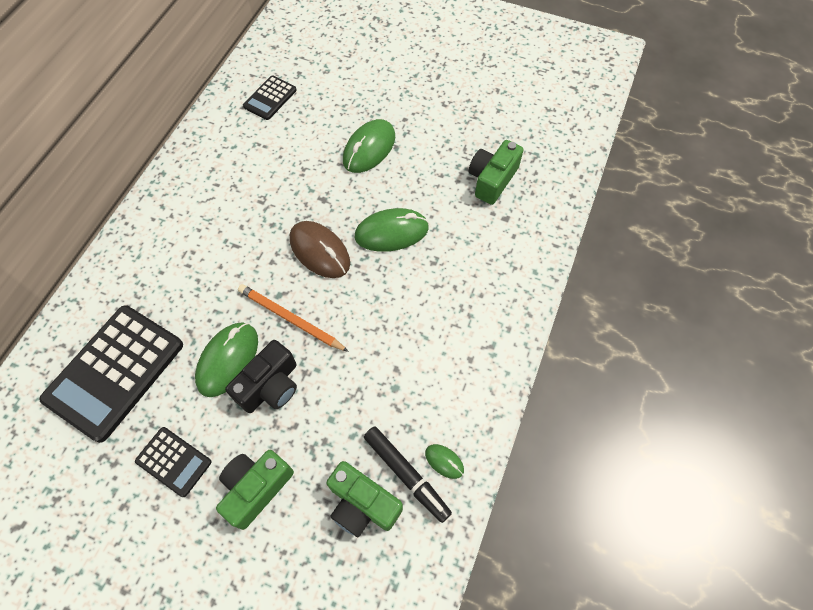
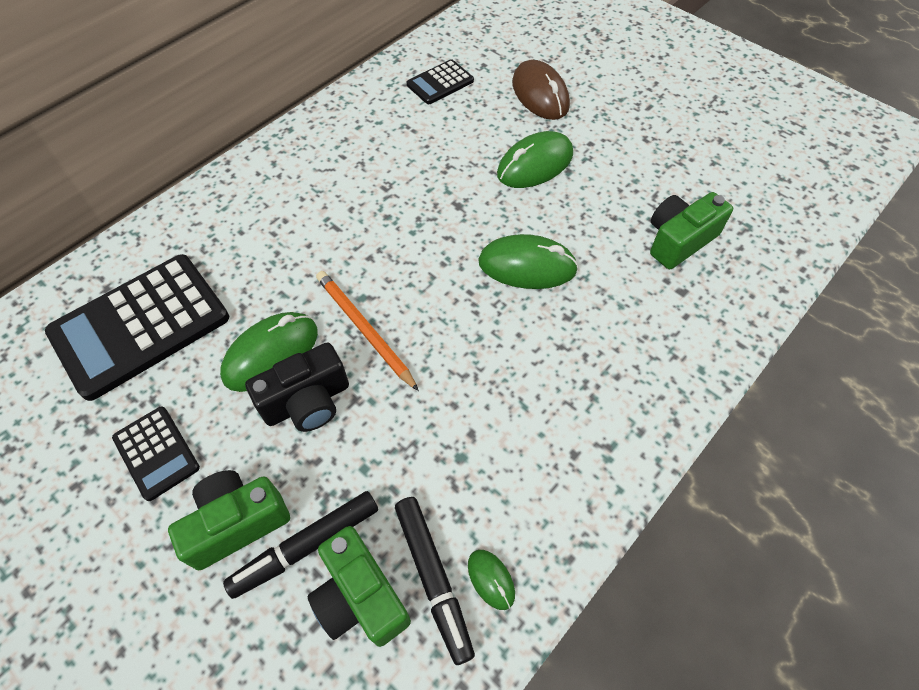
camera: 20 degrees right, 5 degrees down
(312, 485) = (306, 546): none -> black marker
(320, 251) = (431, 262): brown mouse -> brown mouse (540, 94)

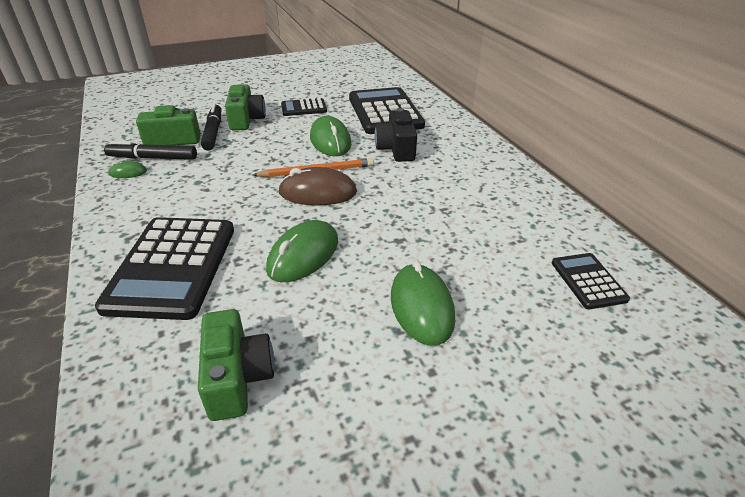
camera: 115 degrees right, 20 degrees down
(307, 402) = (288, 145): black camera -> black camera (396, 149)
(540, 94) = (544, 361): brown mouse -> brown mouse (318, 193)
(616, 365) = (172, 267): none -> black calculator

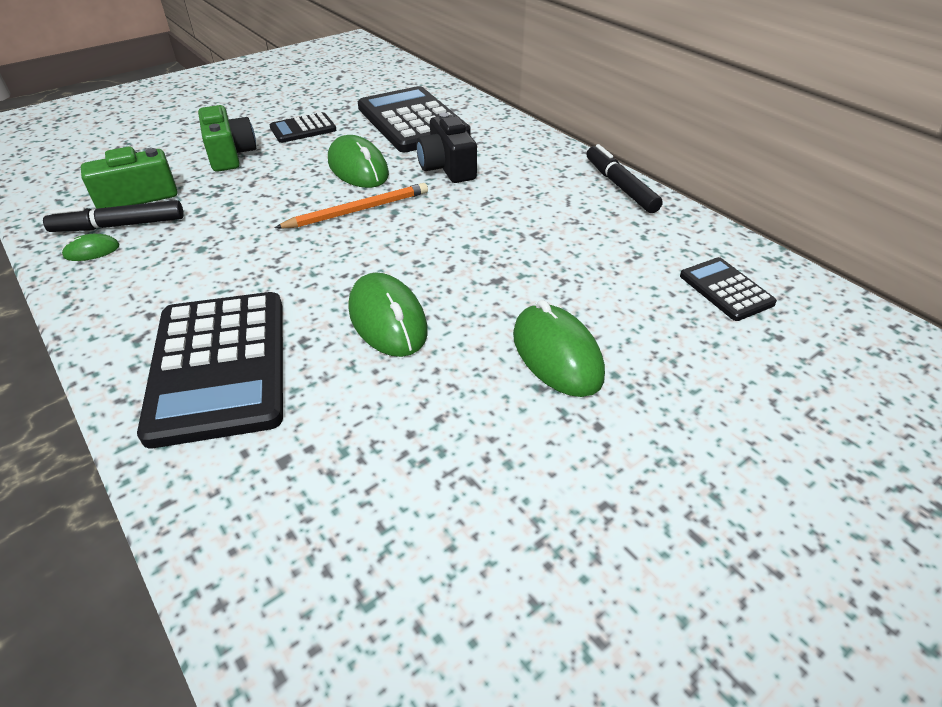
camera: 15 degrees left, 5 degrees up
(213, 132) = (191, 178): black marker -> black marker (620, 186)
(237, 377) = (371, 484): green camera -> none
(303, 255) = (387, 319): green mouse -> green mouse turned 45 degrees counterclockwise
(318, 193) = (371, 238): brown mouse -> none

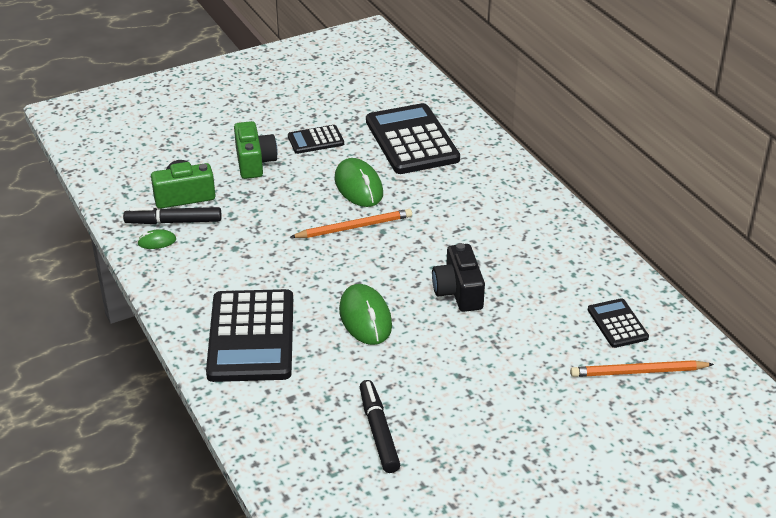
camera: 10 degrees right, 5 degrees down
(447, 167) = (432, 193): black camera -> black camera (458, 291)
(556, 354) = (476, 355): green mouse -> none
(620, 186) = (572, 226): black marker -> black marker (378, 431)
(786, 351) = (638, 372): none -> orange pencil

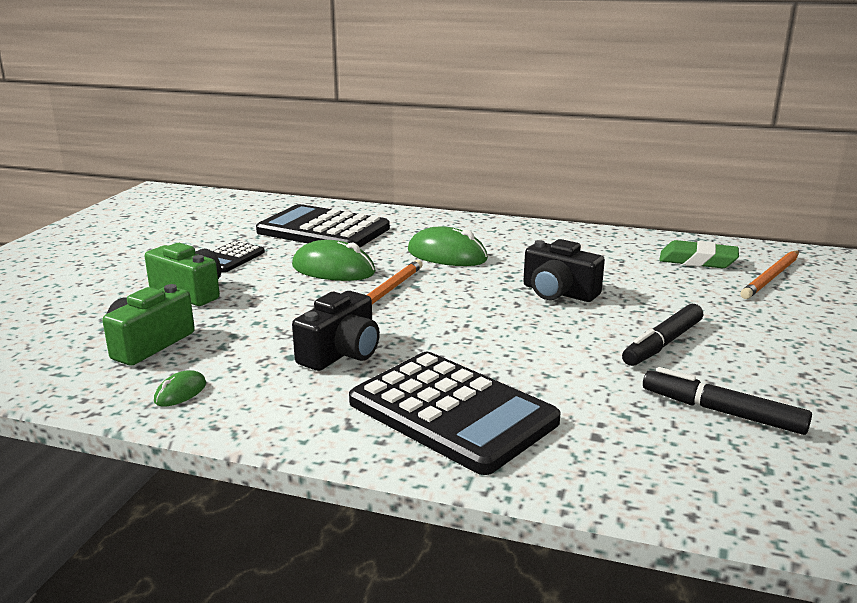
camera: 45 degrees left, 15 degrees down
(173, 222) = (172, 368): black marker -> black marker (662, 344)
(261, 262) = (341, 353): none -> black camera
(365, 318) = (526, 343): green mouse -> green mouse (447, 255)
(617, 324) = (697, 261): black calculator -> green eraser

